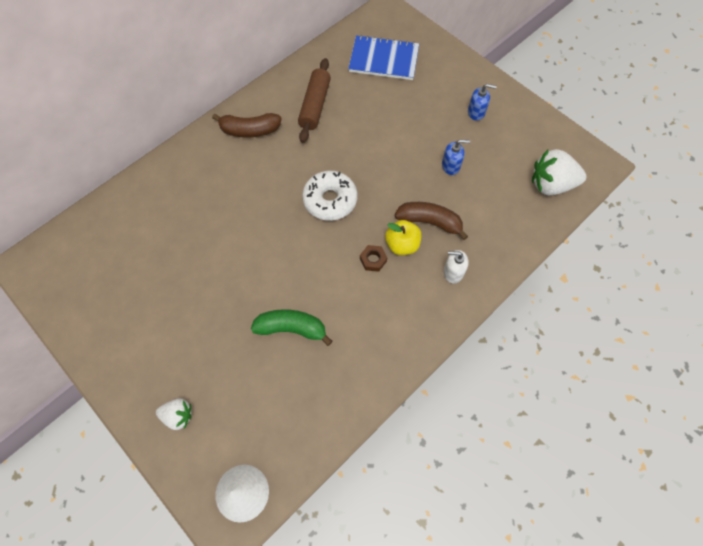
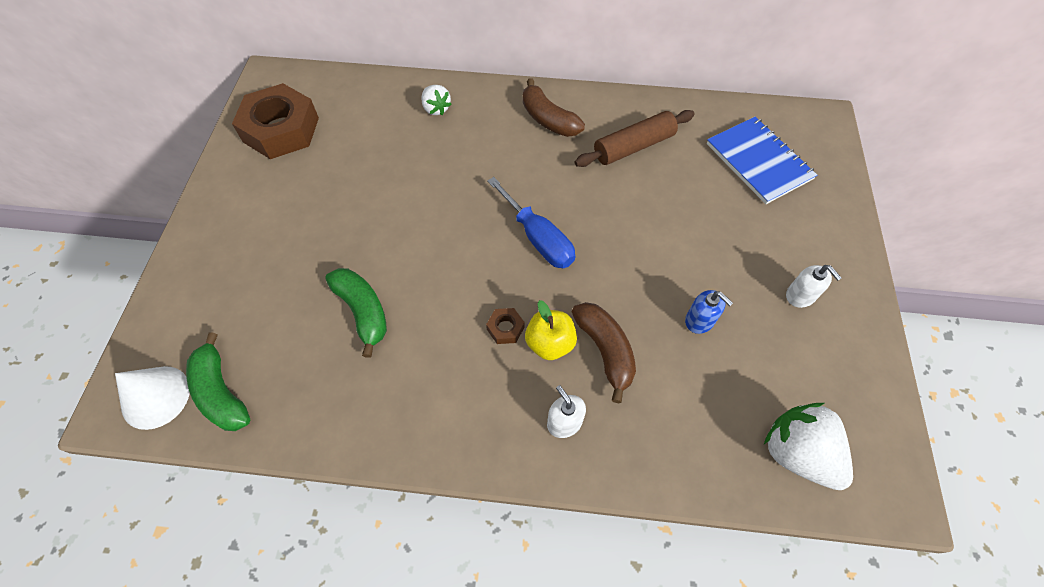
camera: 50 degrees right, 5 degrees down
(89, 287) = (281, 130): none -> brown nut
(178, 416) = (202, 285): white strawberry -> white strawberry (436, 109)
(275, 448) = (221, 392): none -> green banana
(330, 200) = (538, 238): white donut -> blue screwdriver
(476, 112) = (800, 295): blue soap dispenser -> white soap dispenser

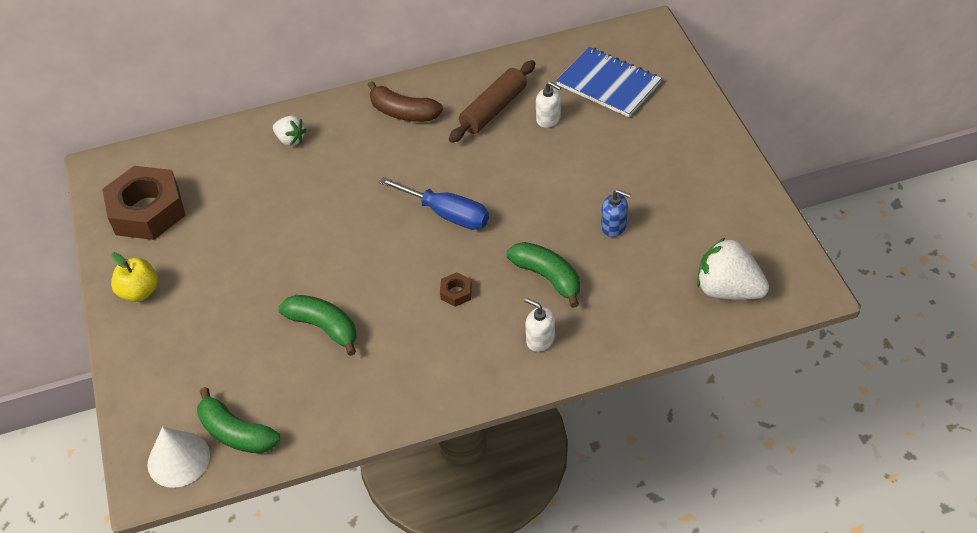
camera: 20 degrees left, 10 degrees down
(550, 343) = (499, 289): yellow apple -> yellow apple (140, 292)
(605, 351) = (547, 277): brown banana -> green banana
(800, 295) = (686, 178): white soap dispenser -> white soap dispenser (548, 119)

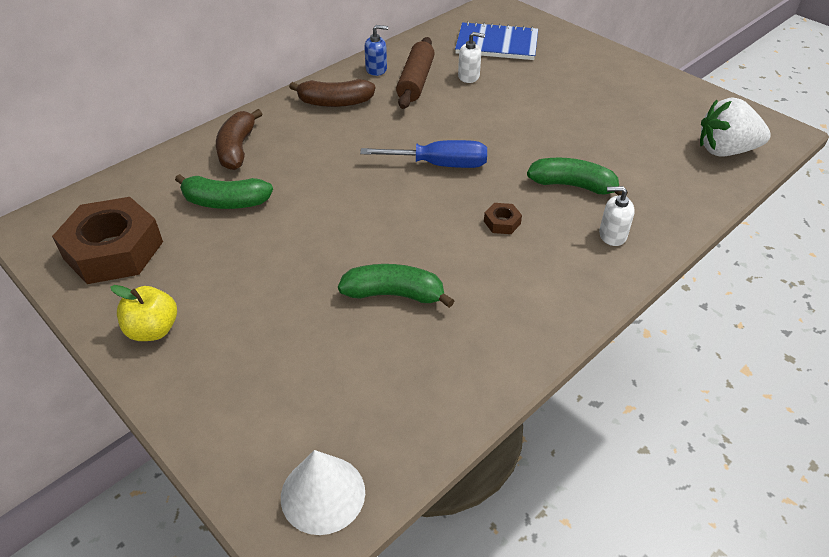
camera: 30 degrees left, 5 degrees down
(236, 433) = (374, 435): green banana -> green banana (225, 202)
(290, 139) = (237, 149): white strawberry -> brown banana
(614, 226) = (592, 133): blue soap dispenser -> blue soap dispenser (376, 69)

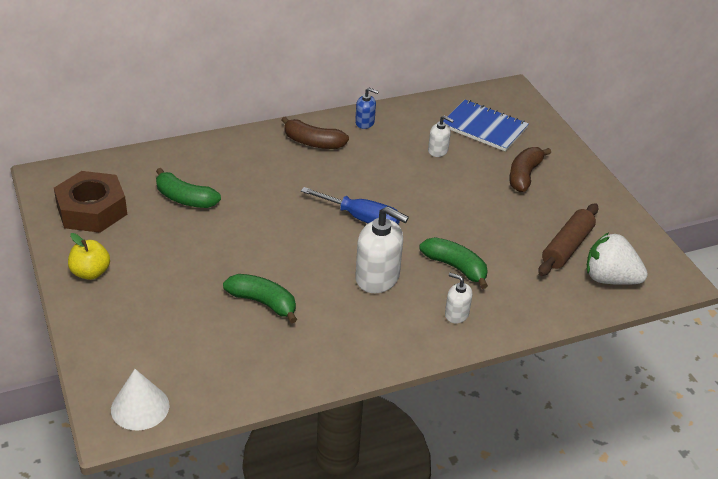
camera: 20 degrees right, 5 degrees down
(237, 149) = (216, 159): brown banana -> brown banana (524, 175)
(416, 81) = (390, 142): brown rolling pin -> brown rolling pin (567, 247)
(502, 222) = (377, 277): brown nut -> white soap dispenser

